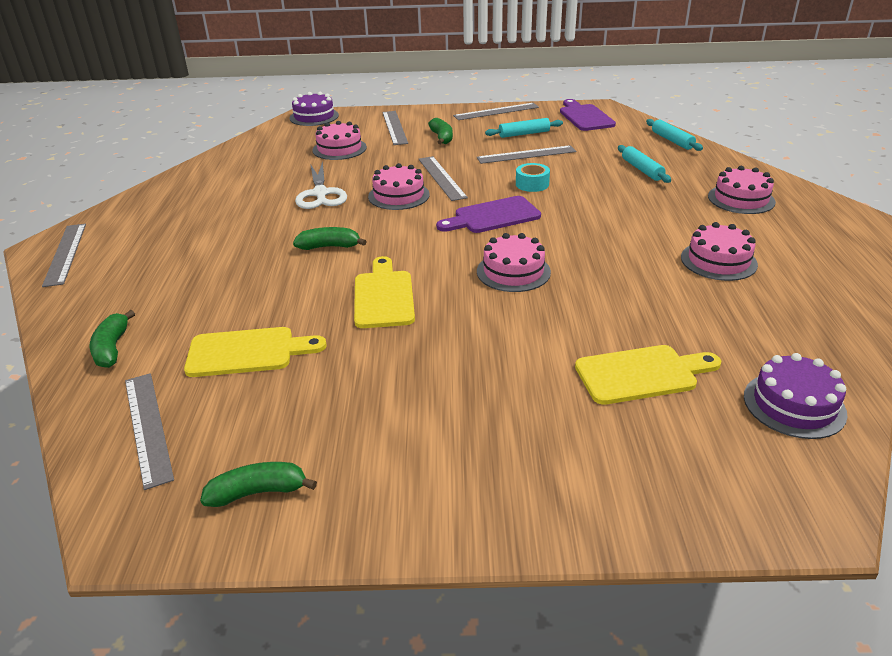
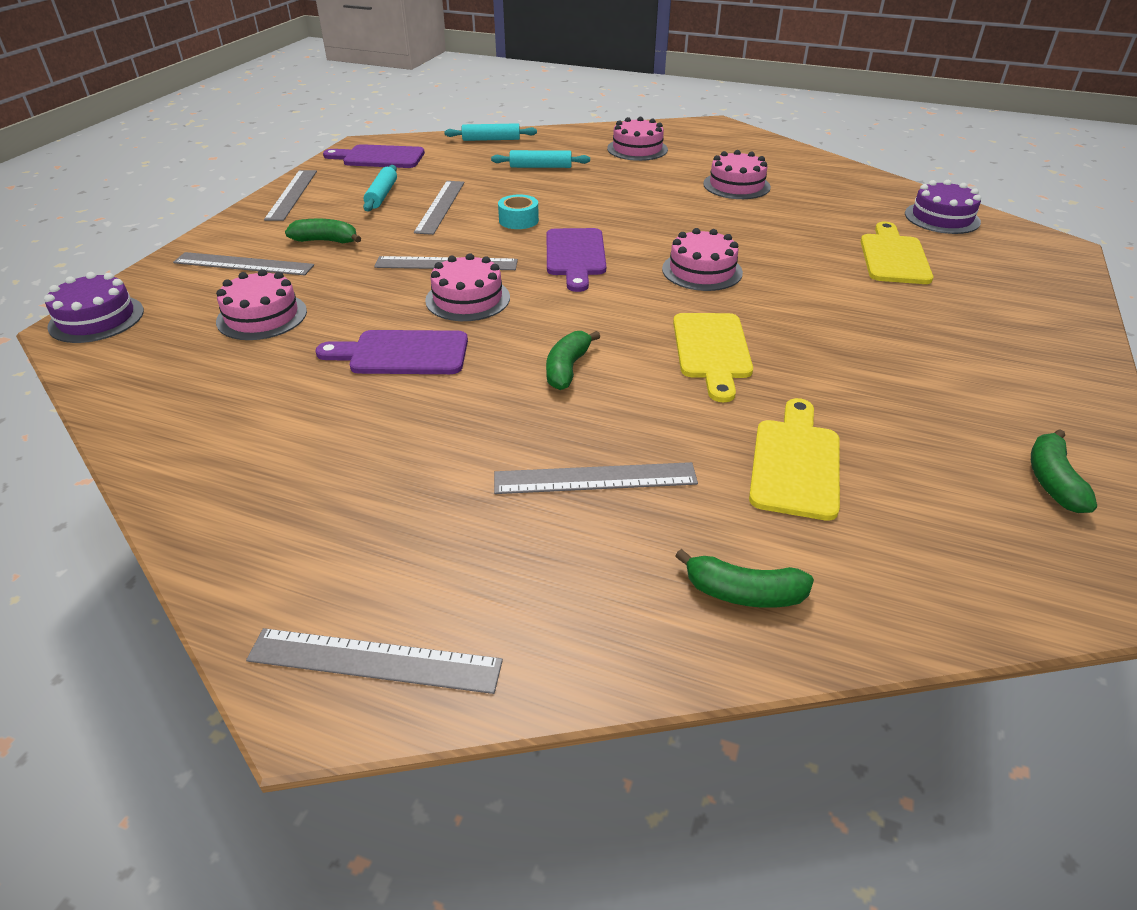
camera: 70 degrees left, 5 degrees up
(147, 427) = (938, 560): grey ruler -> grey ruler (595, 478)
(320, 194) = (402, 353): white scissors -> purple cutting board
(384, 296) = (711, 350): yellow cutting board -> yellow cutting board turned 105 degrees counterclockwise

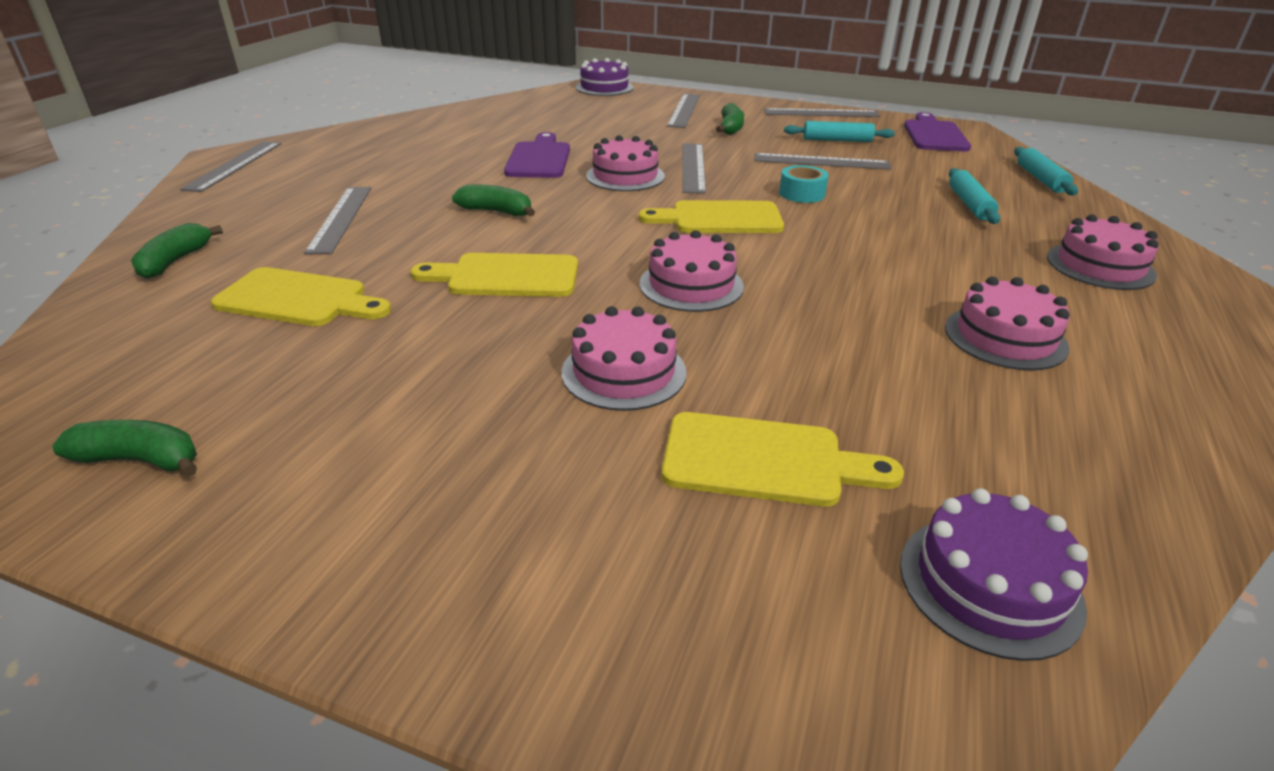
camera: 90 degrees right, 5 degrees down
(262, 316) = (602, 120): pink cake -> pink cake (624, 372)
(575, 256) = (719, 218): purple cutting board -> yellow cutting board

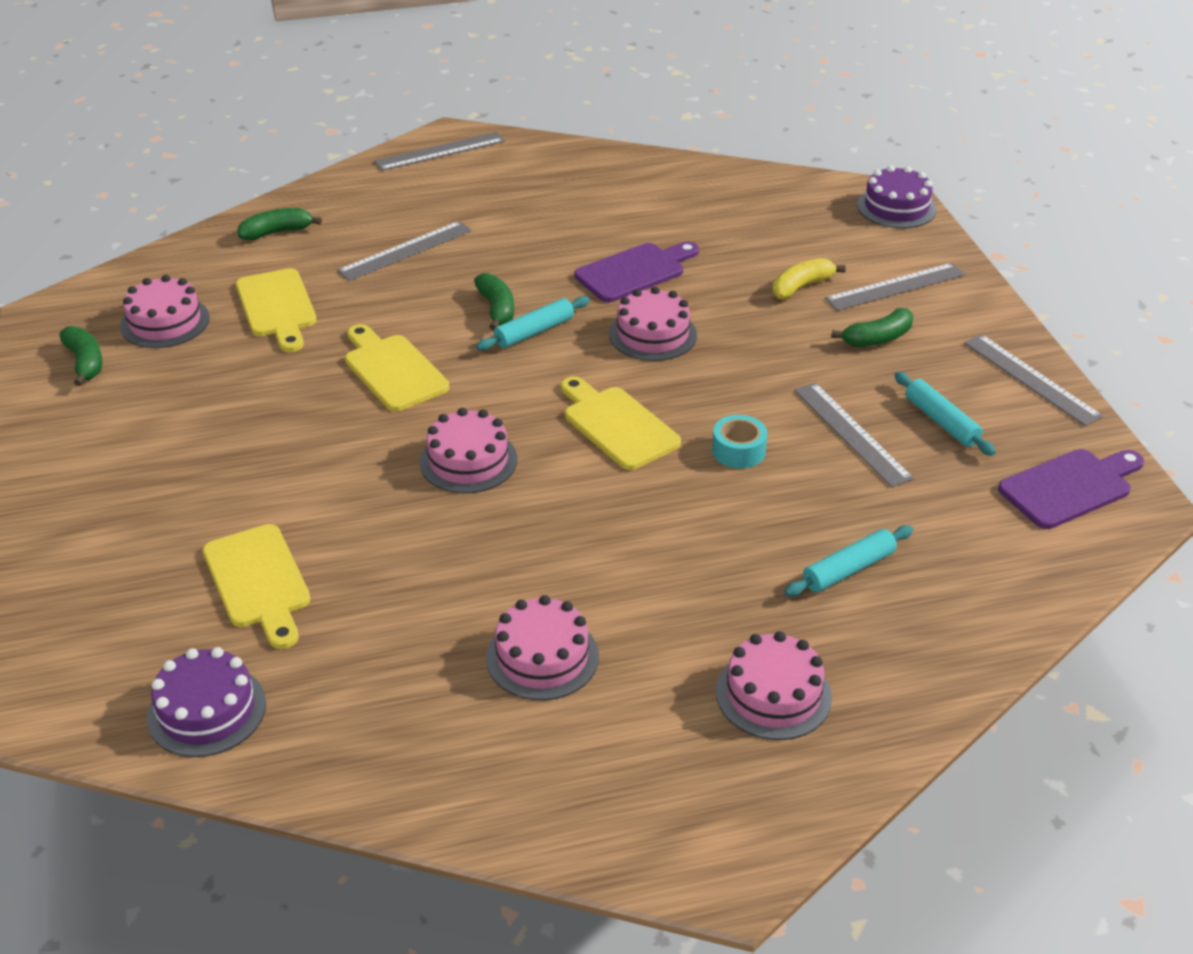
camera: 55 degrees right, 5 degrees up
(624, 372) = (311, 483): pink cake -> pink cake (165, 322)
(644, 127) = (801, 287): none -> yellow banana
(693, 167) = (726, 361): grey ruler -> none
(1040, 179) = (1009, 607): turquoise rolling pin -> turquoise rolling pin (534, 332)

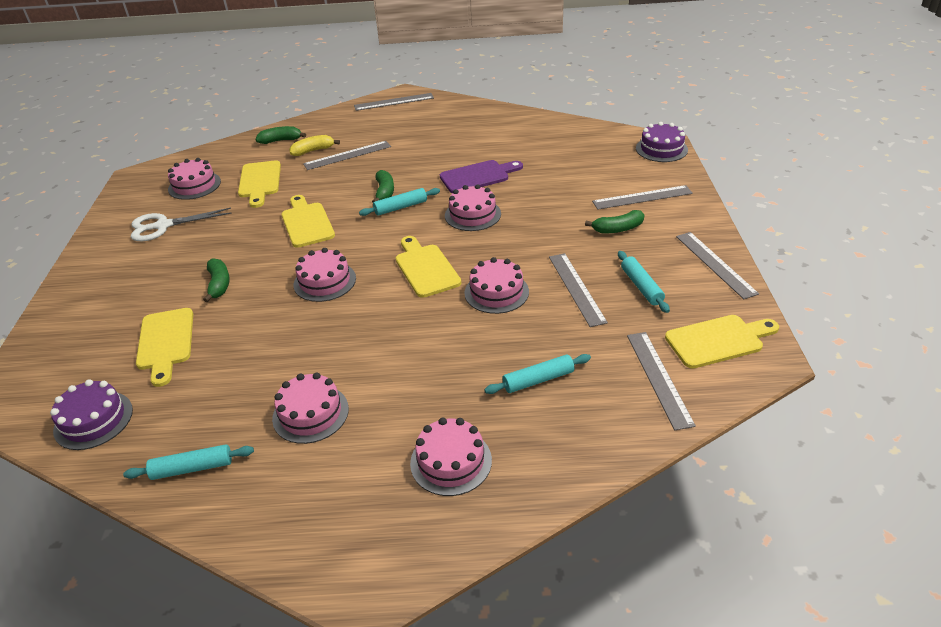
camera: 15 degrees right, 0 degrees up
(85, 363) = (140, 204): green banana -> green banana (219, 284)
(148, 396) = (163, 226): none -> white scissors
(403, 756) = (192, 468): none -> turquoise rolling pin
(738, 451) = (496, 292): turquoise tape -> pink cake
(801, 287) = (580, 193): yellow banana -> yellow banana (313, 151)
(1009, 547) = (659, 378): none -> grey ruler
(1070, 487) = (718, 340): purple cutting board -> yellow cutting board

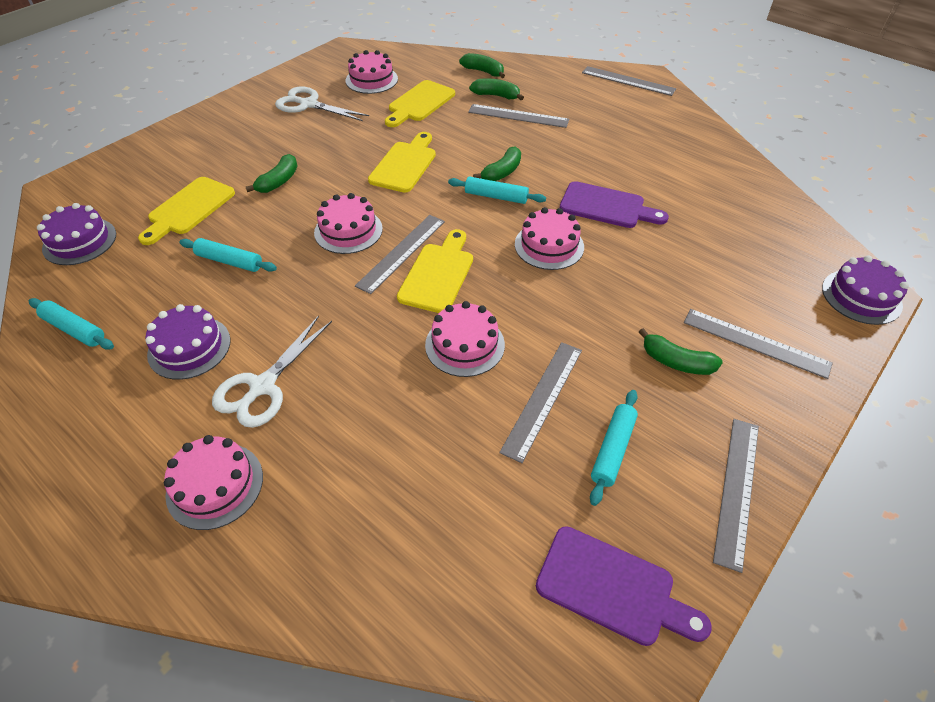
camera: 40 degrees right, 10 degrees up
(310, 413) = (189, 347): pink cake -> purple cake
(313, 151) = (496, 96): yellow banana -> green banana
(401, 396) = (263, 386): none -> white scissors
(538, 380) = (380, 469): turquoise rolling pin -> turquoise rolling pin (229, 261)
(659, 378) = (489, 573): grey ruler -> grey ruler (402, 252)
(718, 340) = (612, 588): yellow cutting board -> purple cutting board

